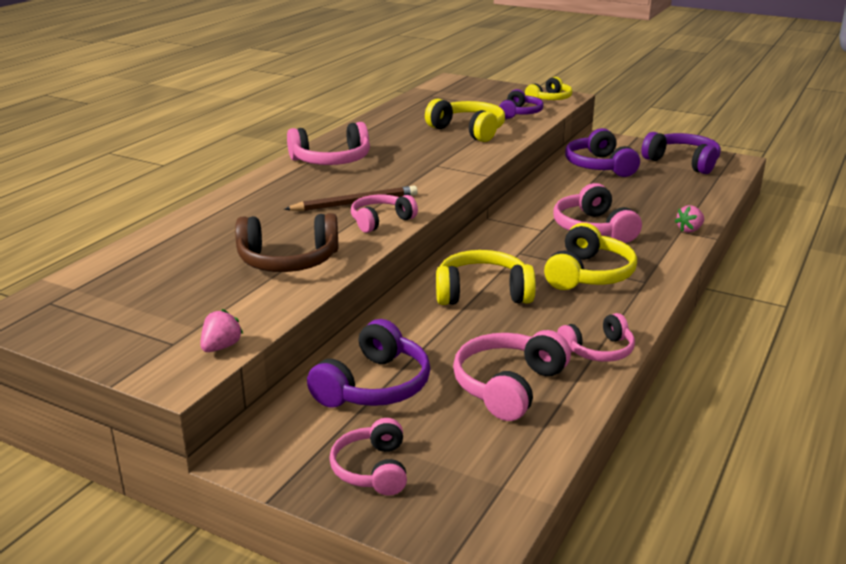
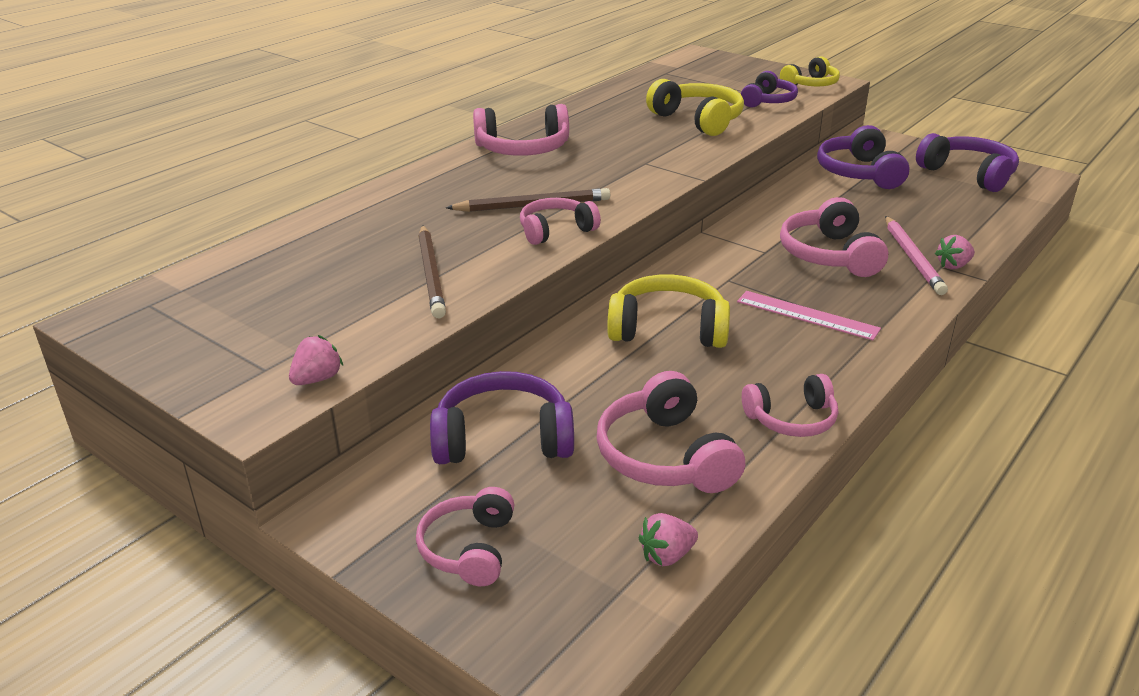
camera: 10 degrees right, 5 degrees up
(288, 261) = (431, 274): brown headphones -> brown pencil
(374, 386) = (503, 439): purple headphones -> purple headphones turned 135 degrees counterclockwise
(508, 386) = (665, 456): pink headphones -> pink headphones turned 60 degrees counterclockwise
(531, 457) = (667, 555): none -> pink strawberry
(588, 274) = (807, 315): yellow headphones -> pink ruler
(657, 226) = (912, 258): none -> pink pencil

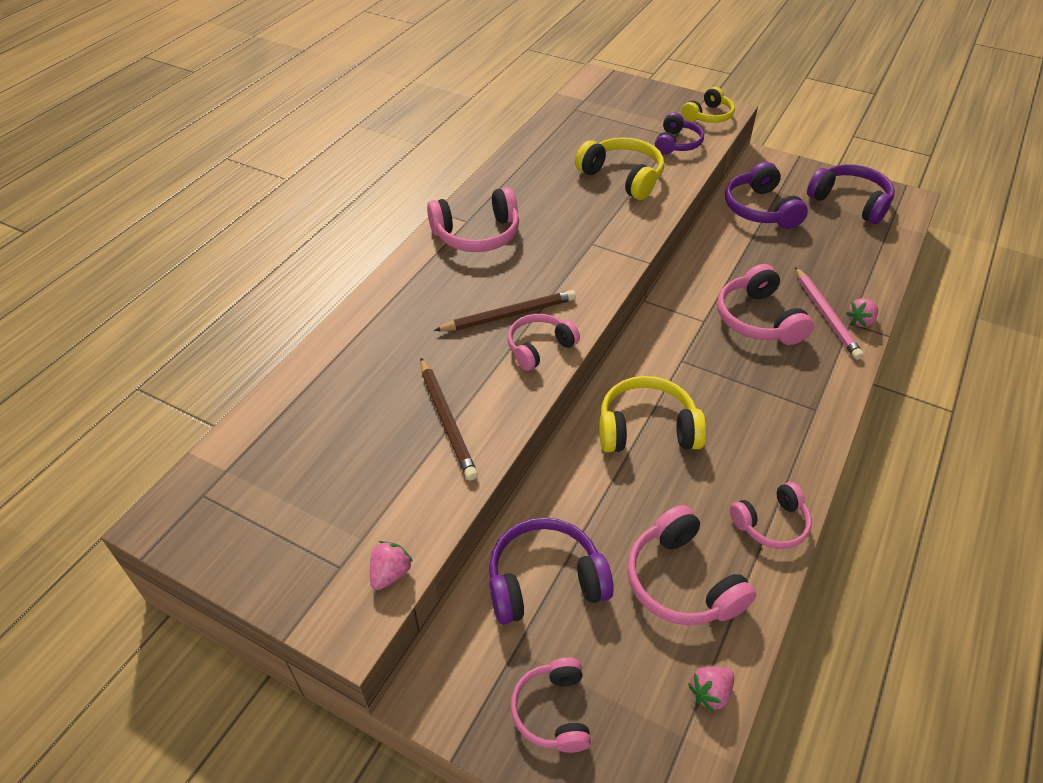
camera: 10 degrees left, 15 degrees up
(807, 315) = (756, 397): pink ruler -> none

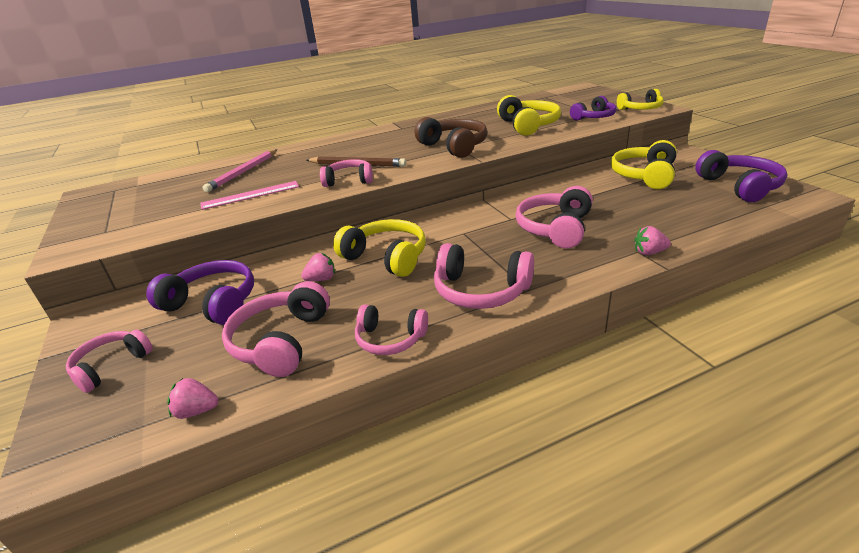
camera: 40 degrees right, 15 degrees down
(390, 573) = (116, 242): pink strawberry -> pink strawberry (321, 279)
(446, 420) = (250, 195): brown pencil -> pink ruler
(477, 234) = (397, 133): pink headphones -> pink headphones (481, 291)
(585, 243) = (454, 146): none -> brown headphones
(760, 209) = (644, 175): purple headphones -> yellow headphones
(826, 315) = (620, 241): pink pencil -> pink pencil (243, 172)

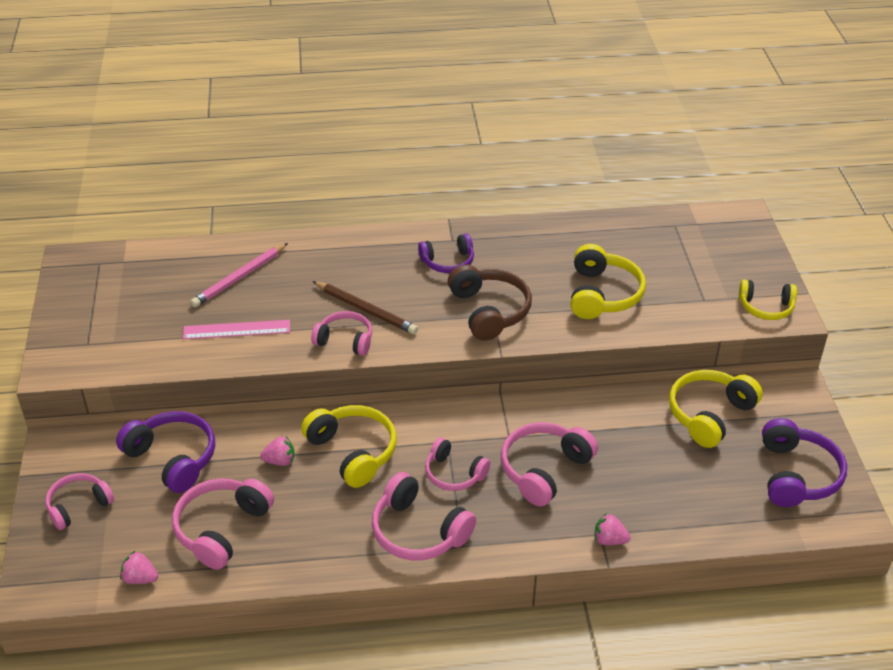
camera: 15 degrees right, 10 degrees up
(390, 339) = (312, 559): pink headphones -> pink headphones (454, 473)
(594, 117) = (693, 305): purple headphones -> purple headphones (448, 262)

